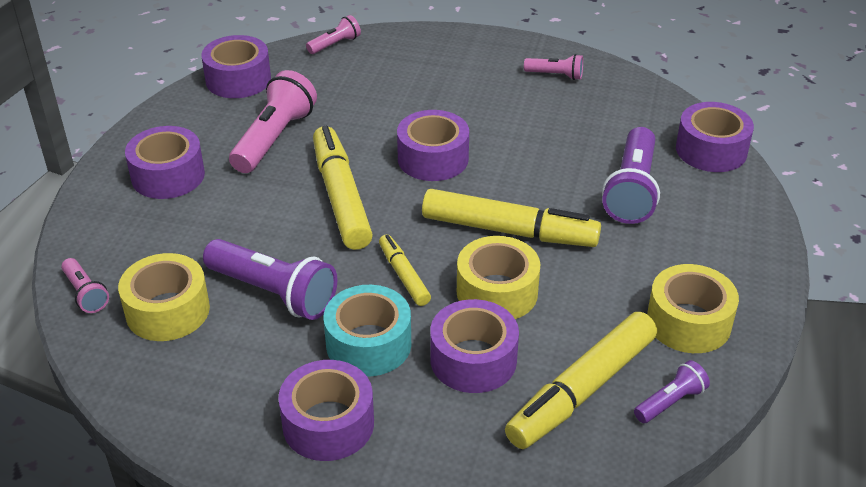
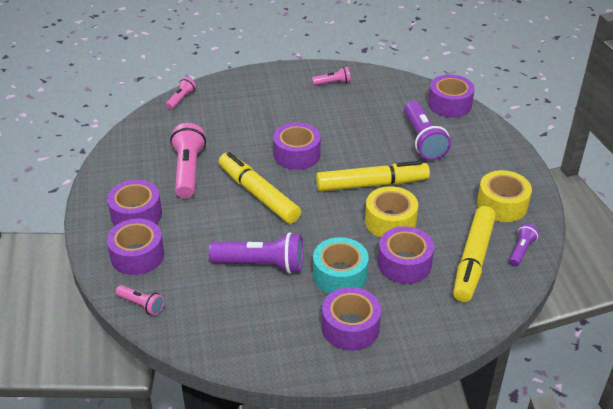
camera: 25 degrees left, 0 degrees up
(168, 310) = (203, 297): yellow tape -> none
(238, 79) = (134, 139): purple tape -> purple tape (137, 255)
(404, 275) = (331, 229): yellow marker -> none

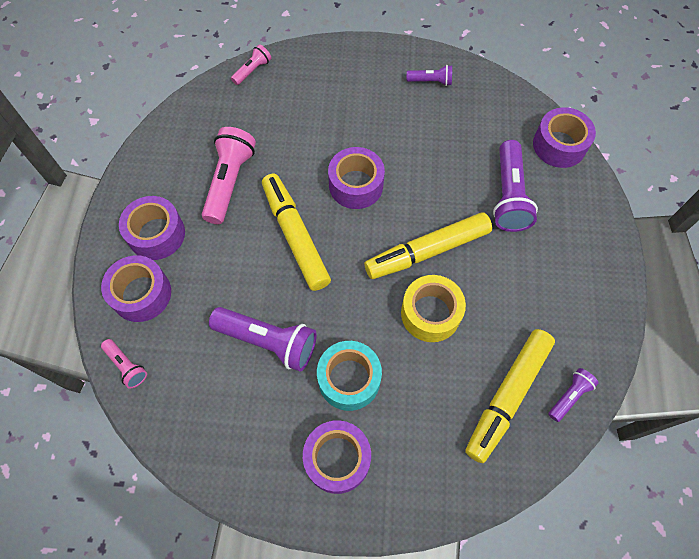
camera: 15 degrees right, 25 degrees up
(332, 83) = (430, 81): pink flashlight -> purple flashlight
(372, 184) = (427, 251): yellow marker -> yellow marker turned 150 degrees clockwise
(404, 264) = (426, 381): purple tape -> none
(502, 205) = (570, 319): yellow tape -> none

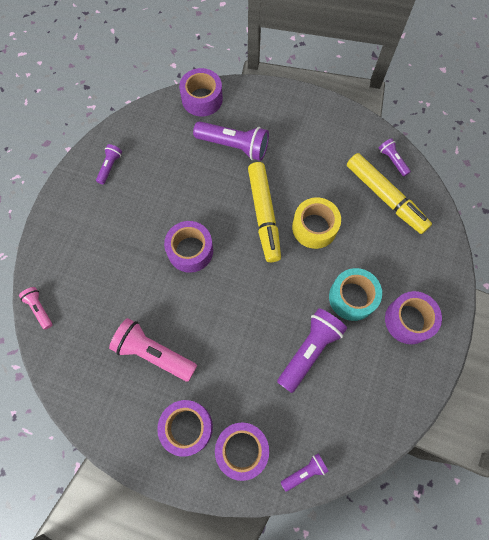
camera: 75 degrees left, 5 degrees up
(126, 366) = (304, 472): pink flashlight -> purple flashlight
(295, 236) = (223, 309): yellow marker -> none

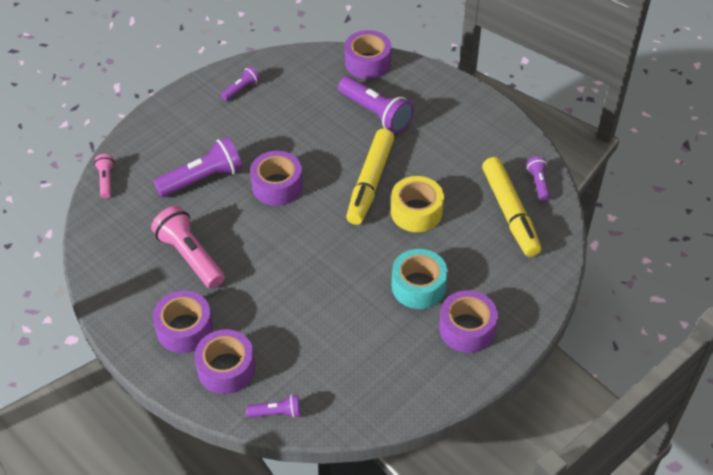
camera: 25 degrees right, 20 degrees down
(309, 350) = (345, 314): purple flashlight -> purple flashlight (202, 179)

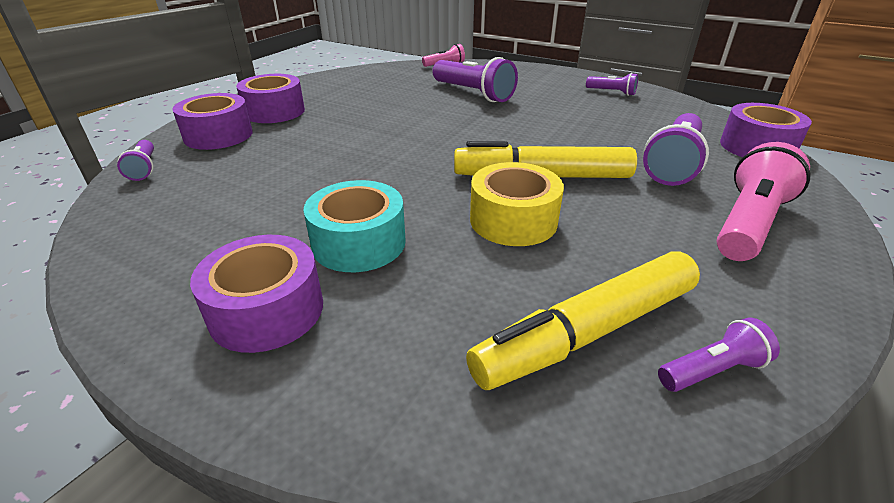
camera: 75 degrees right, 15 degrees down
(190, 256) = (369, 102): pink flashlight -> pink flashlight (748, 223)
(277, 186) = (490, 125): purple tape -> none

